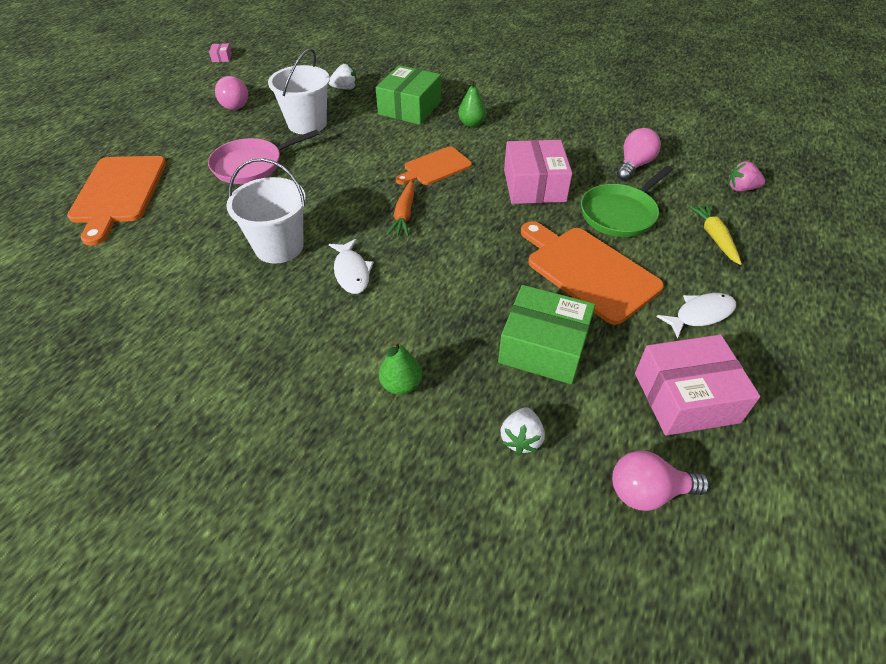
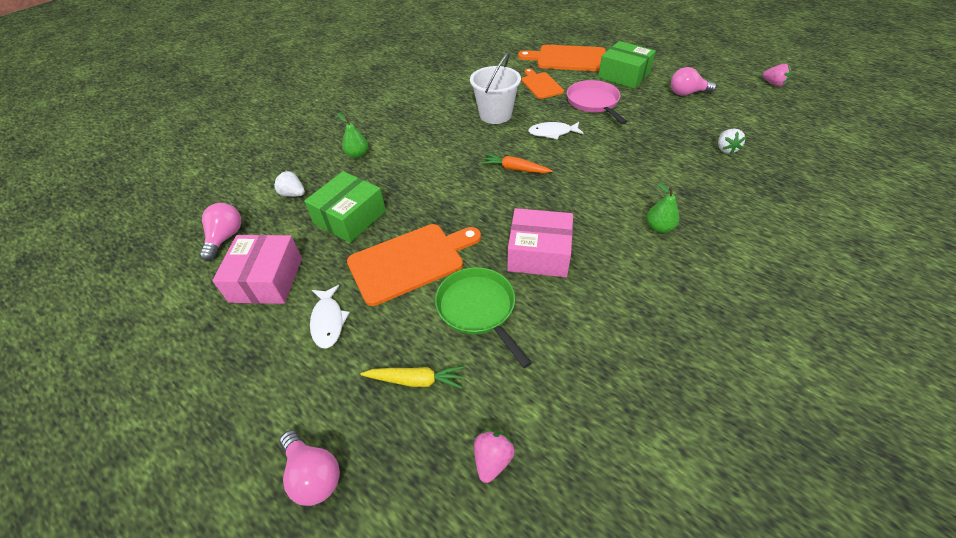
camera: 105 degrees right, 0 degrees up
(222, 58) = (773, 84): pink box -> pink strawberry
(307, 124) = (655, 127): white bucket -> none
(351, 272) = (459, 142): white fish -> white fish (552, 133)
(409, 108) = (689, 187): green box -> green box (624, 75)
(435, 167) = (579, 192): orange cutting board -> orange cutting board (541, 85)
(634, 165) = (563, 353): pink light bulb -> pink light bulb (313, 475)

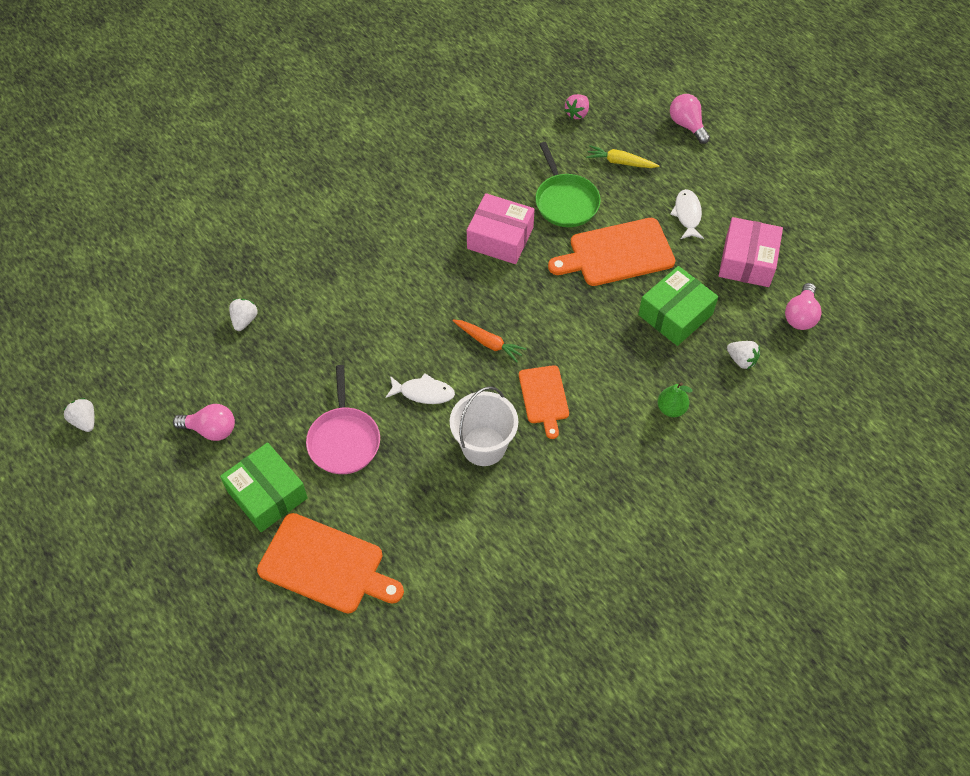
camera: 170 degrees left, 10 degrees up
(541, 85) = (397, 501): orange cutting board -> orange cutting board (544, 397)
(659, 227) = (380, 241): green pear -> none
(773, 84) = (85, 421): pink strawberry -> white strawberry

